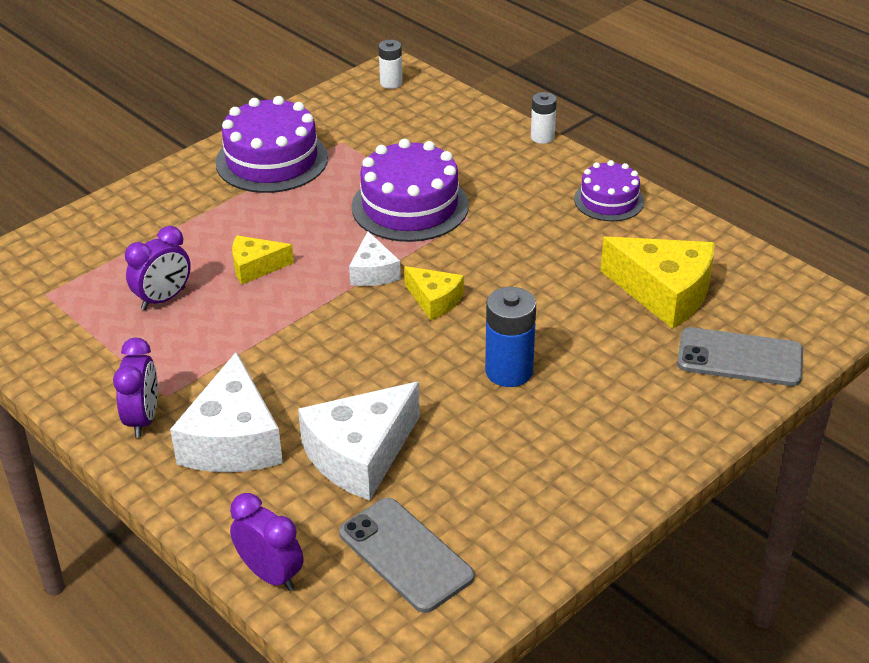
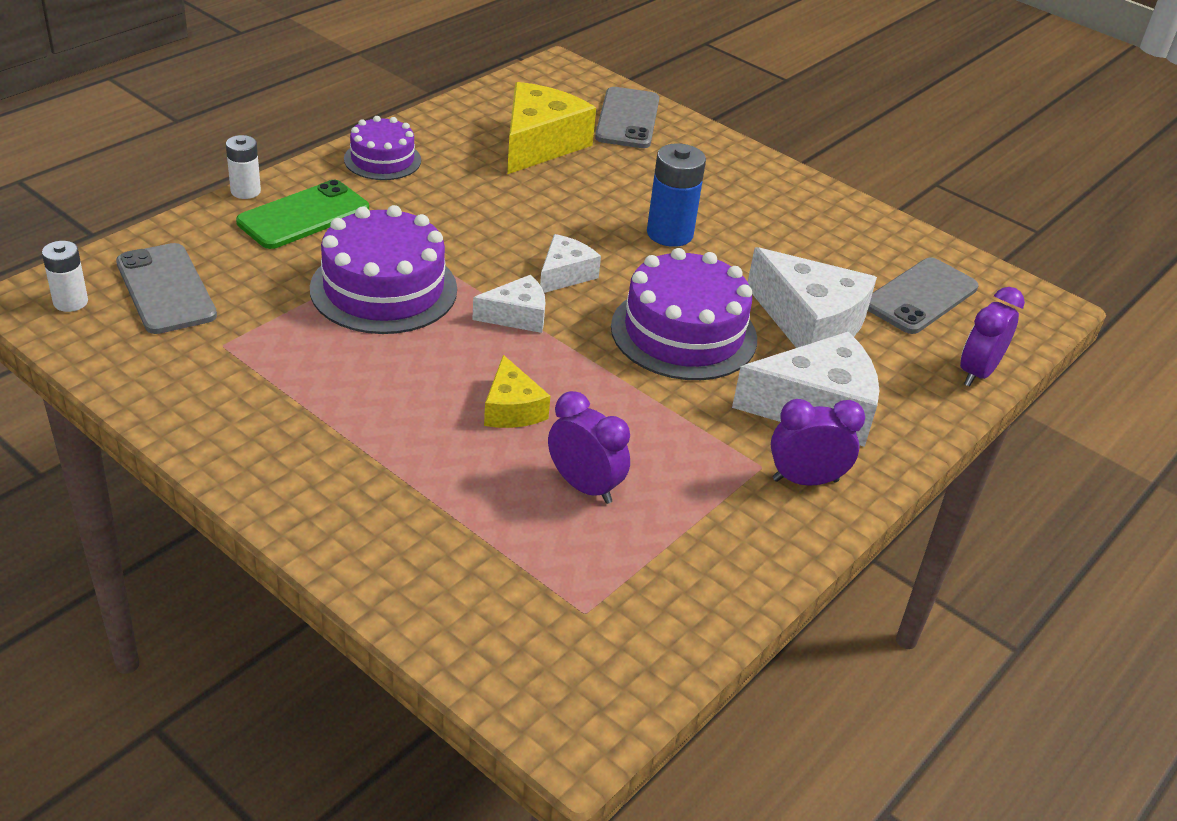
camera: 100 degrees left, 0 degrees up
(271, 160) = (259, 407): purple cake -> purple cake (683, 333)
(407, 115) = (166, 289): none -> grey phone
(434, 300) = (565, 274): yellow cheese -> white cheese
(510, 165) = (304, 216): none -> green phone

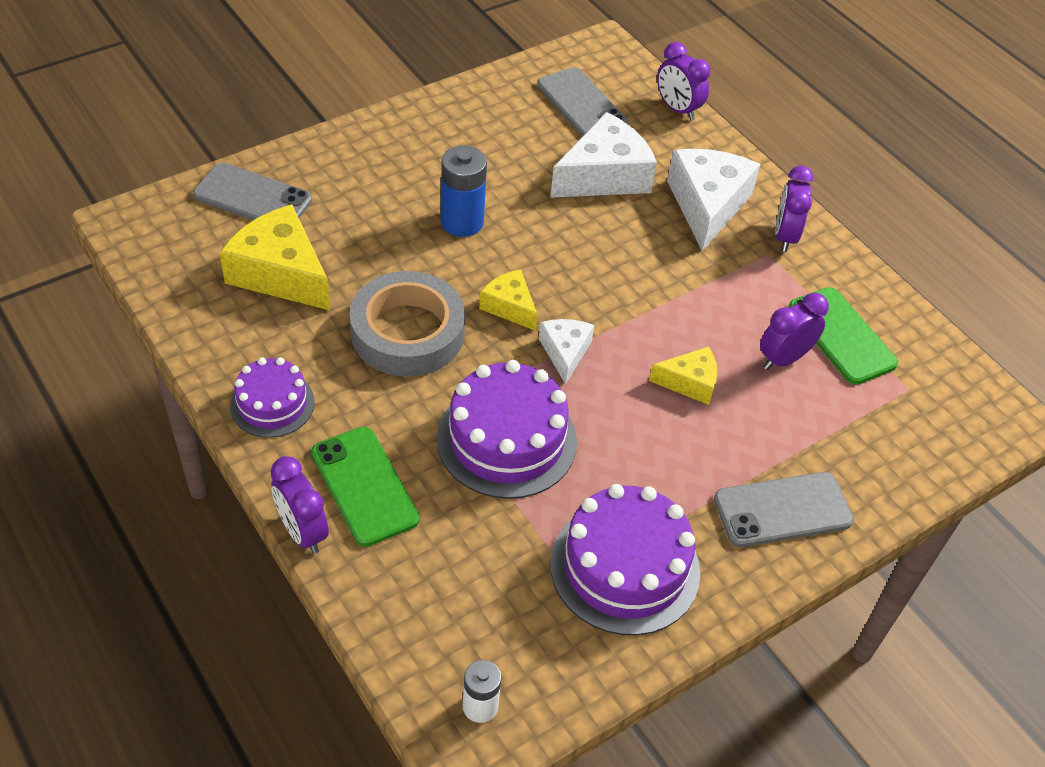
camera: 75 degrees left, 10 degrees up
(166, 289) = (473, 618): grey phone -> grey phone (782, 510)
(245, 191) = (302, 532): white battery -> purple clock
(499, 218) = (407, 332): none -> grey tape
(565, 274) = (509, 306): white cheese -> yellow cheese
(651, 540) = (841, 336): none -> green phone
(683, 333) = (606, 252): purple cake -> purple cake (625, 567)

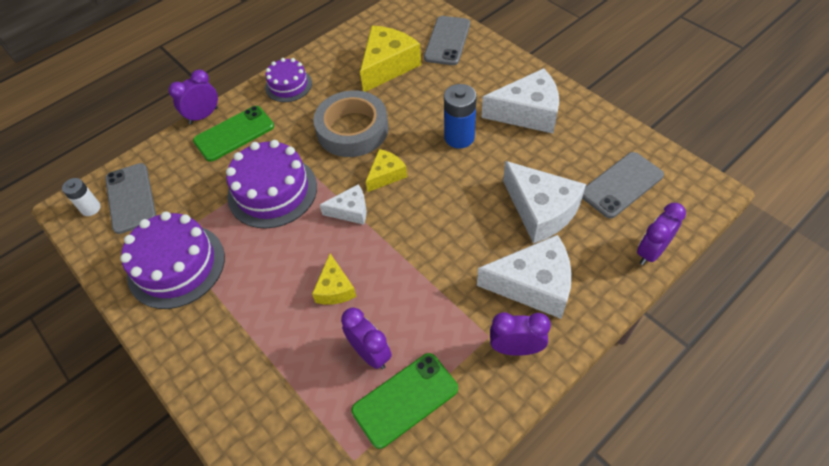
camera: 90 degrees right, 5 degrees up
(438, 150) = (527, 113): none -> white cheese
(782, 510) = (222, 359): grey phone -> grey phone (131, 198)

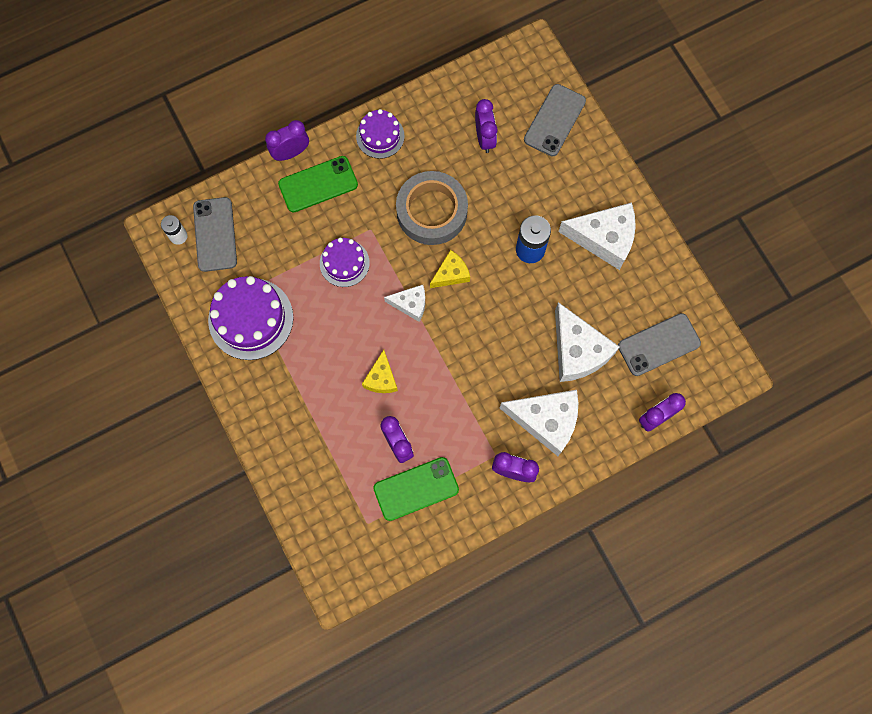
camera: 10 degrees right, 20 degrees up
(272, 191) = (344, 263): purple cake -> purple cake, size x0.60
(387, 66) = (484, 138): yellow cheese -> purple clock

